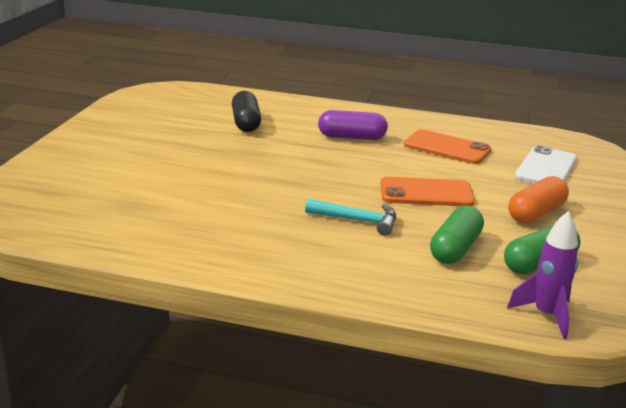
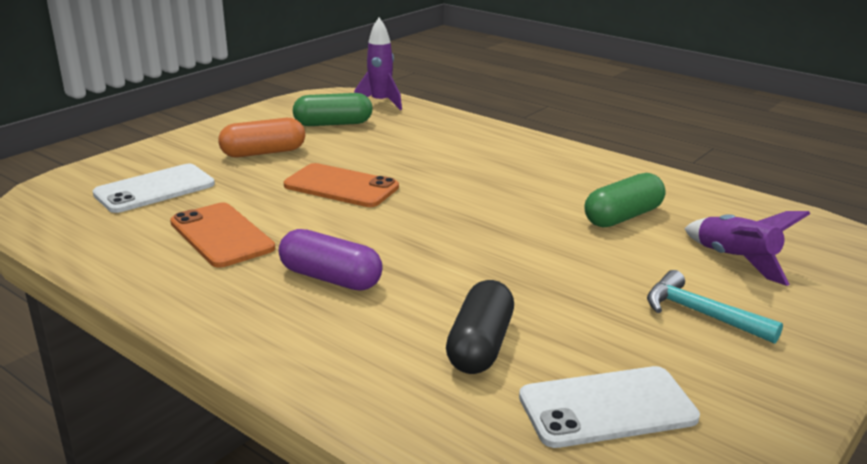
camera: 155 degrees left, 0 degrees up
(101, 185) = (736, 261): none -> purple rocket
(176, 112) = (607, 407): none -> white phone
(358, 220) = (448, 174): turquoise hammer -> turquoise hammer (700, 314)
(455, 249) = (386, 142): green capsule -> green capsule (623, 217)

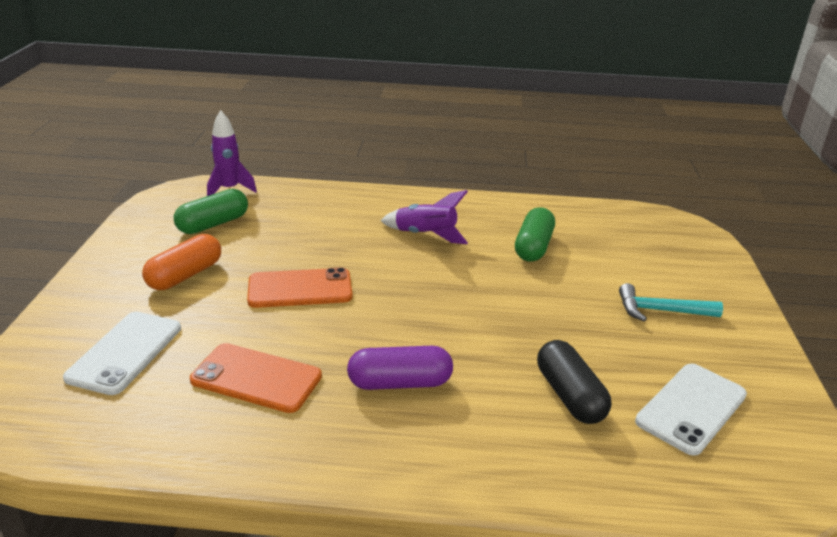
camera: 35 degrees left, 5 degrees up
(736, 261) = (634, 260): purple rocket -> purple rocket (426, 235)

